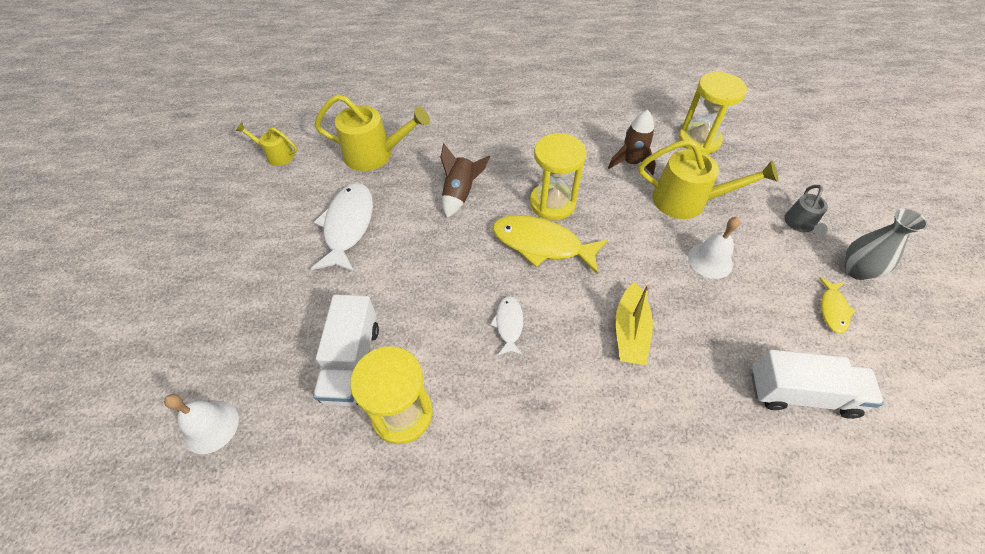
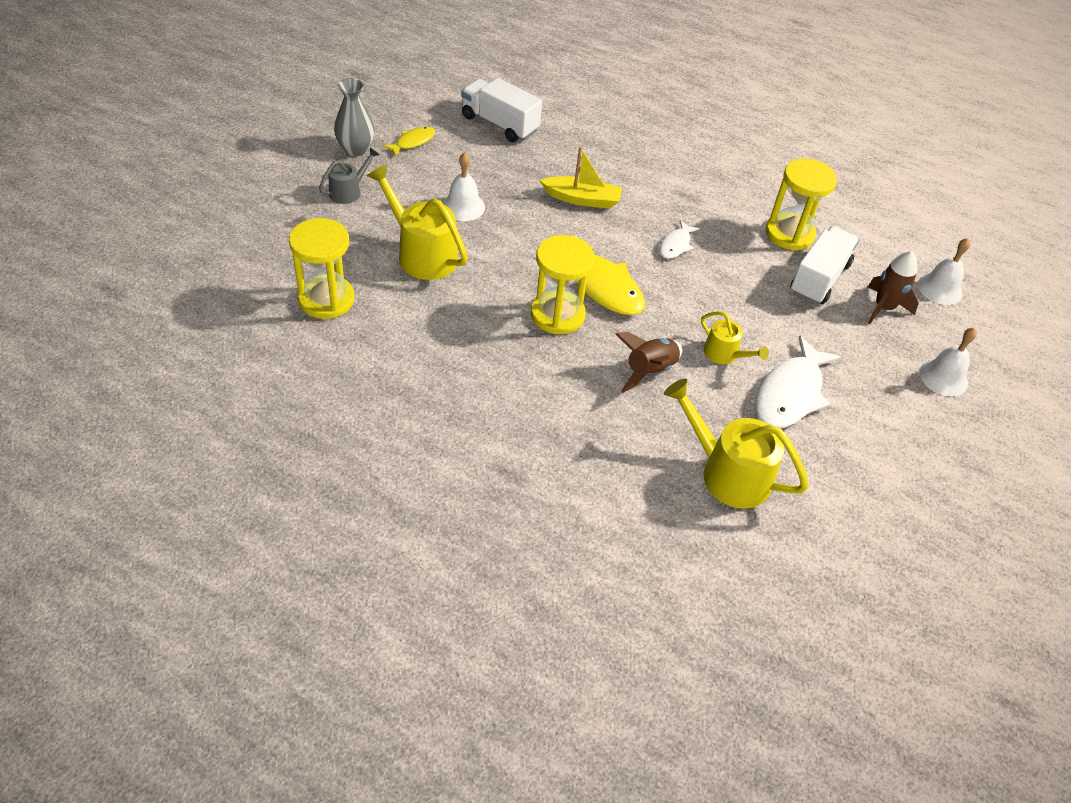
camera: 155 degrees left, 5 degrees down
(212, 306) = (943, 377): none -> white bell
(276, 155) = (862, 538): yellow watering can -> yellow watering can (725, 355)
(630, 331) = (582, 199): yellow boat -> yellow boat turned 60 degrees clockwise
(631, 162) = (432, 313): brown rocket -> brown rocket (883, 308)

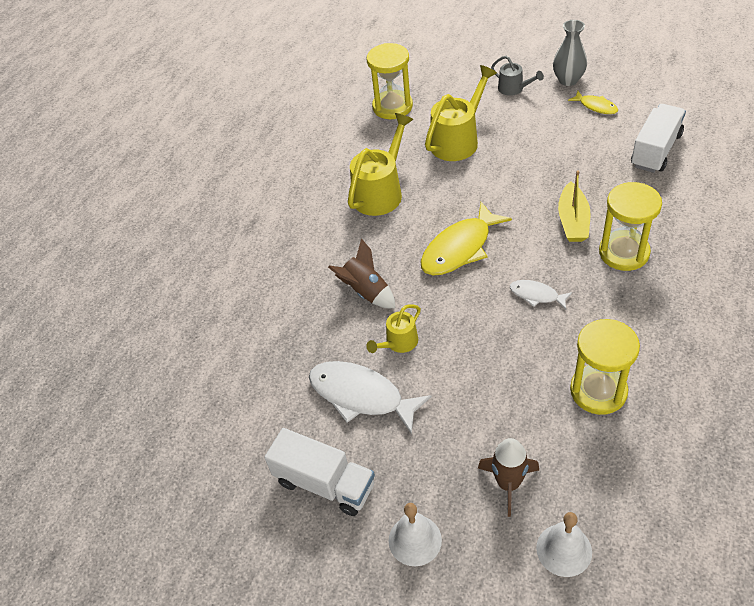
camera: 95 degrees right, 0 degrees up
(463, 206) = (525, 150): white bell -> none
(557, 315) = (415, 226): yellow hourglass -> yellow hourglass (624, 252)
(727, 472) = (265, 352): yellow watering can -> yellow watering can (381, 192)
(819, 279) = (533, 420): white truck -> white truck (325, 483)

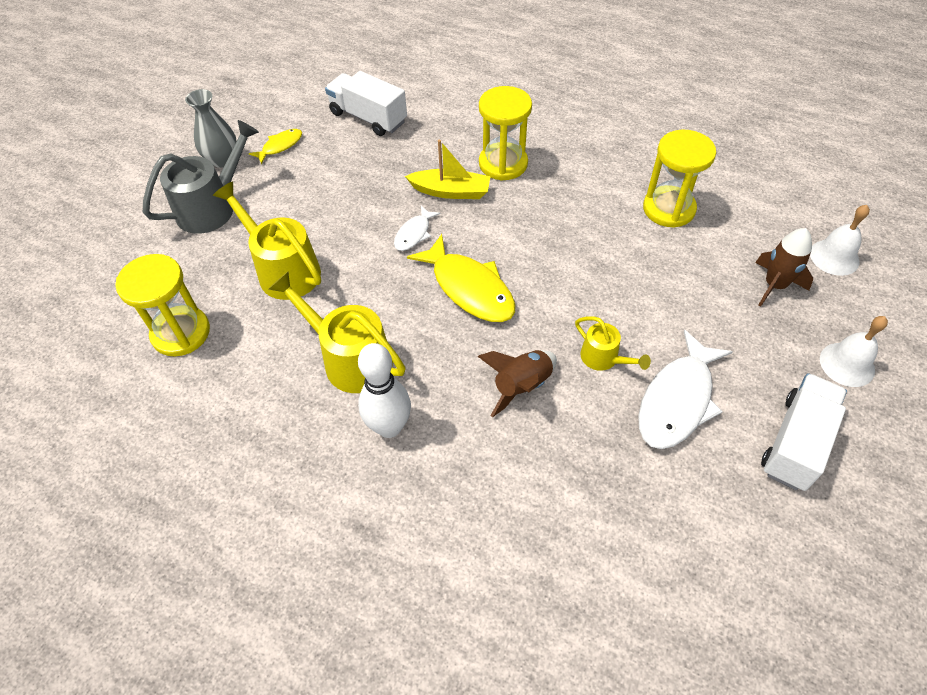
camera: 90 degrees left, 5 degrees up
(325, 223) = (389, 427): none -> white bowling pin
(514, 89) = (212, 207): grey watering can -> grey watering can, size x1.82
(536, 295) = (548, 234): white fish -> white fish (414, 234)

